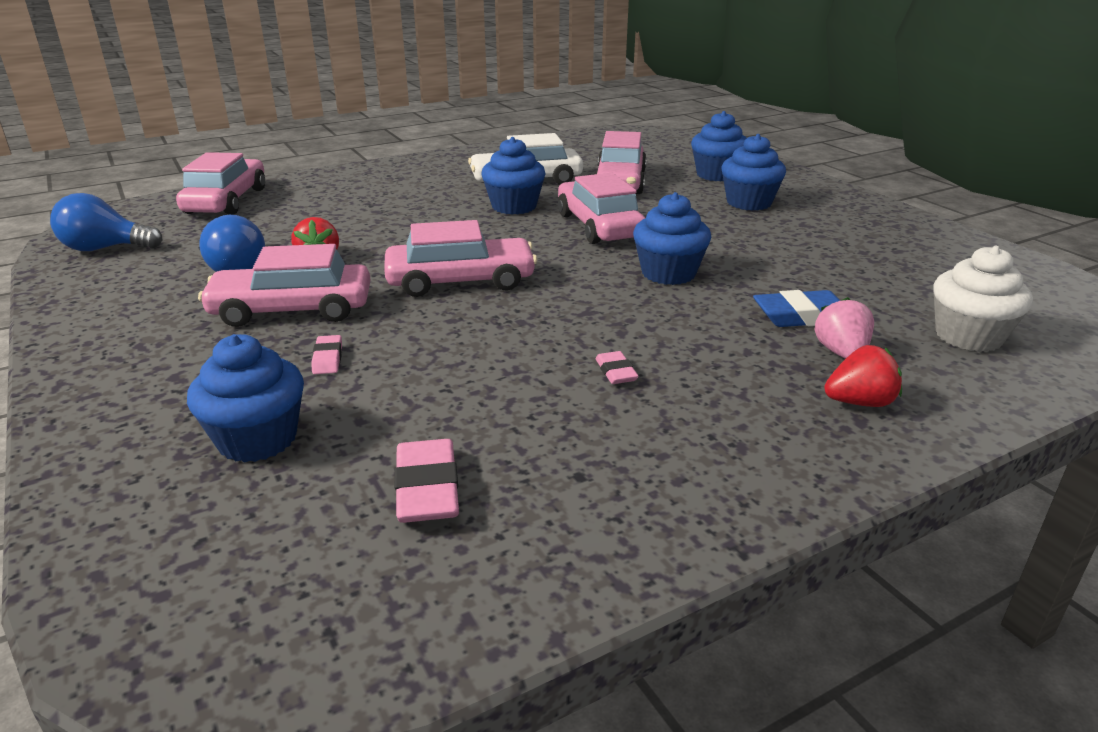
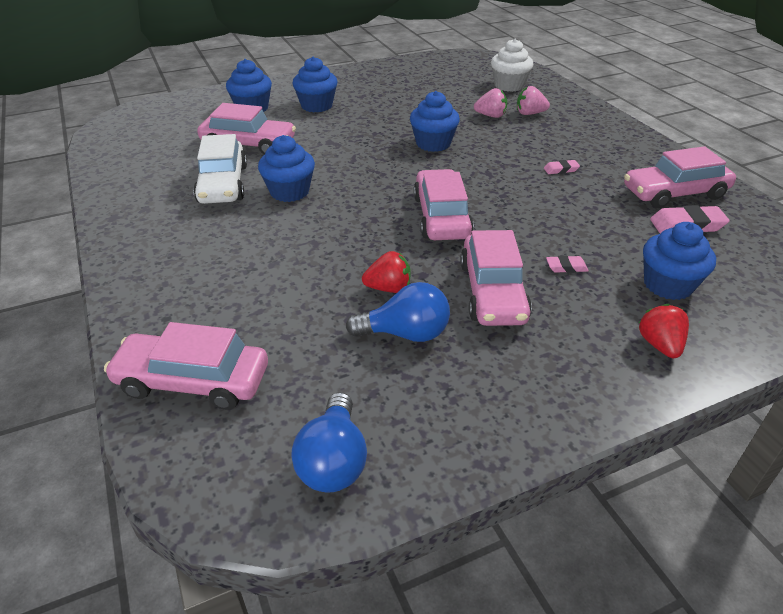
camera: 85 degrees left, 10 degrees up
(599, 226) = (345, 159): pink car -> pink car (674, 193)
(802, 316) = (491, 116): blue eraser -> pink strawberry
(859, 402) = (575, 117): red strawberry -> red strawberry (659, 345)

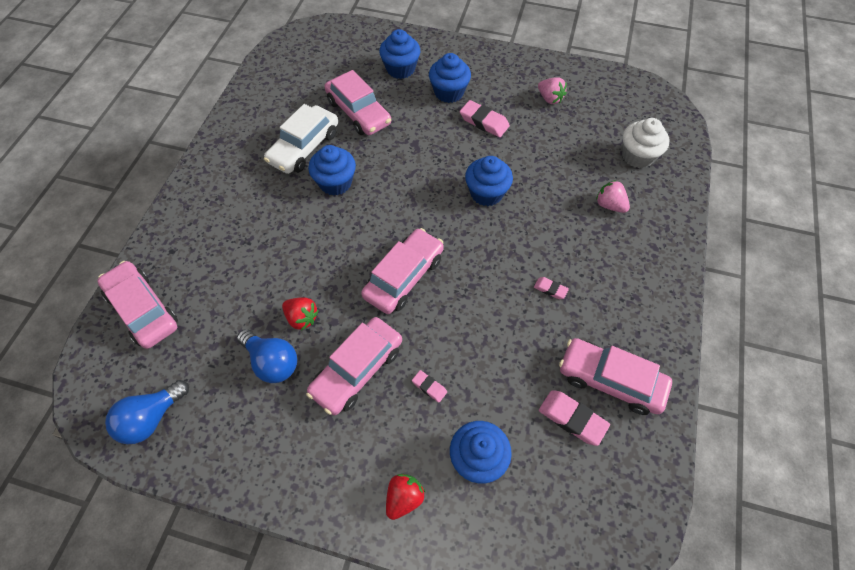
camera: 40 degrees right, 20 degrees up
(371, 110) = (484, 122): none -> pink eraser
(491, 116) = (572, 187): pink strawberry -> pink strawberry (549, 99)

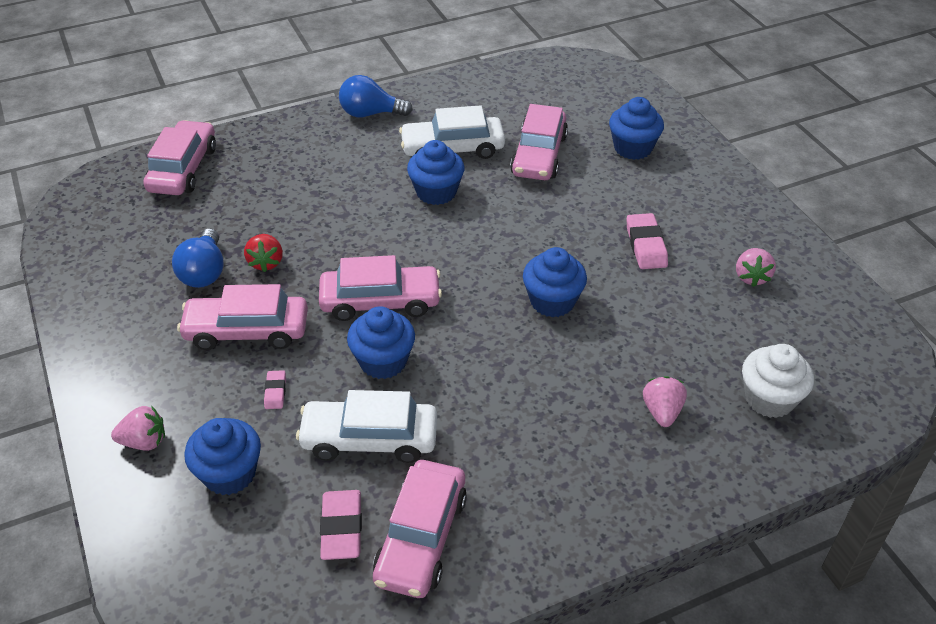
camera: 50 degrees right, 15 degrees down
(151, 418) = (91, 238): blue light bulb -> blue light bulb (370, 113)
(404, 498) = (144, 442): red strawberry -> pink strawberry
(449, 92) = (650, 198): blue cupcake -> blue cupcake (383, 361)
(514, 358) = (369, 439): none -> white car
(550, 289) = (486, 421): pink eraser -> none
(610, 380) = (421, 538): pink car -> pink car turned 150 degrees counterclockwise

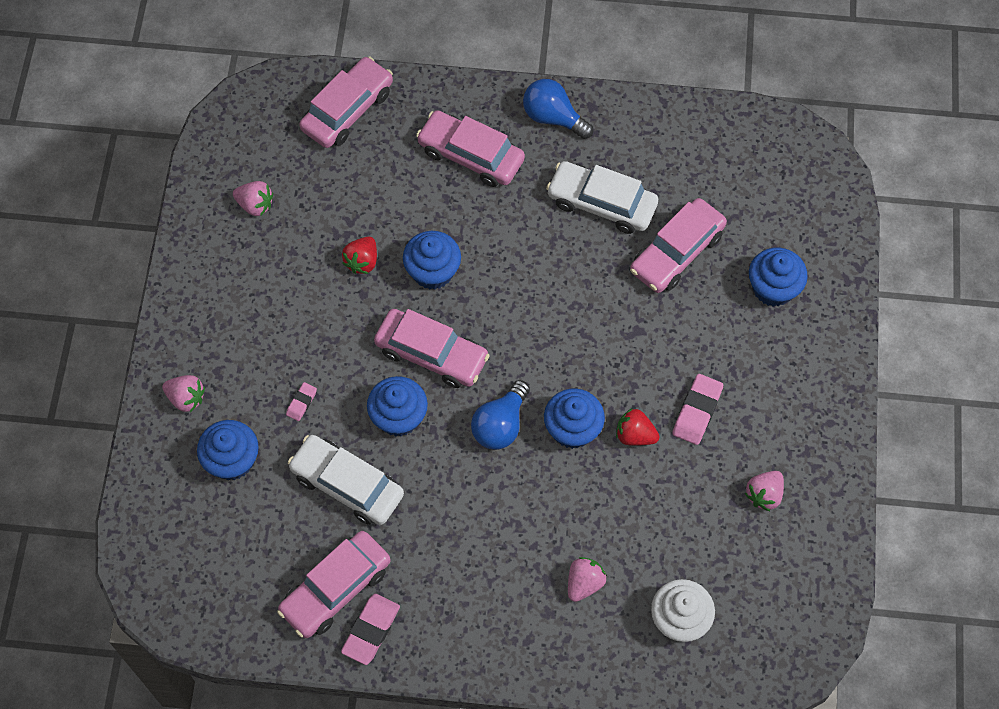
camera: 30 degrees right, 20 degrees up
(131, 262) = (255, 205): none -> pink strawberry
(204, 272) = (307, 247): blue light bulb -> blue light bulb (500, 425)
(247, 331) = (310, 329): pink car -> pink car (471, 155)
(341, 528) = (286, 550): pink eraser -> pink eraser (371, 630)
(436, 192) = (552, 252): blue cupcake -> blue cupcake (433, 271)
(609, 283) = (635, 435): none -> red strawberry

